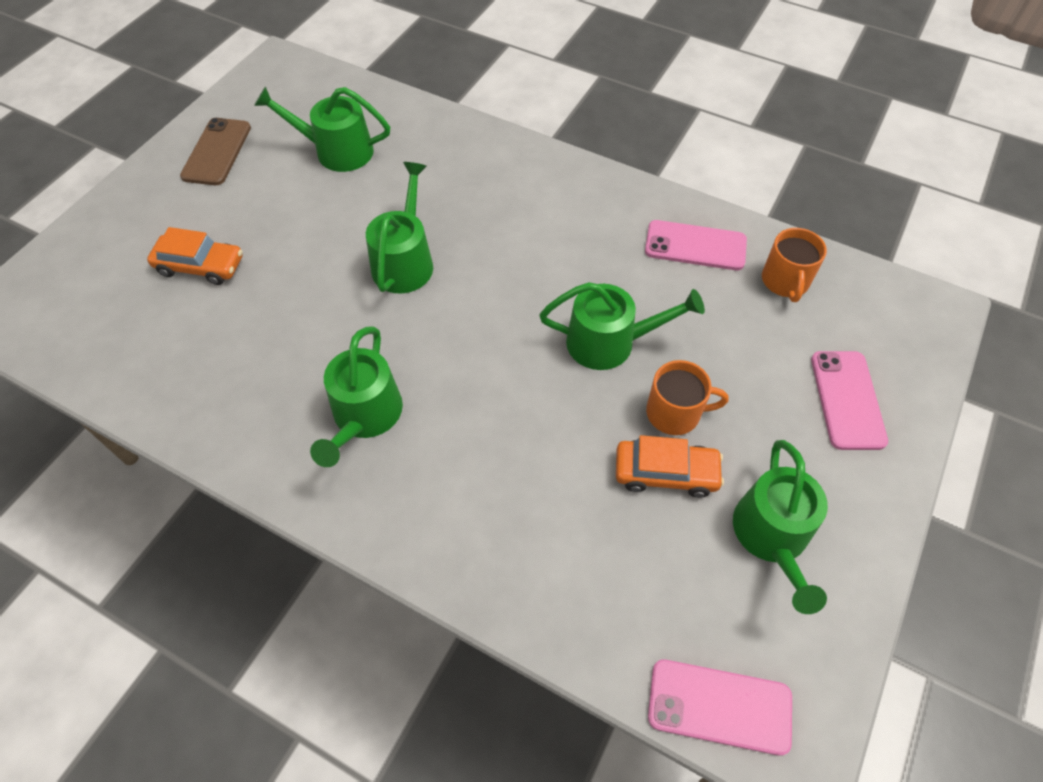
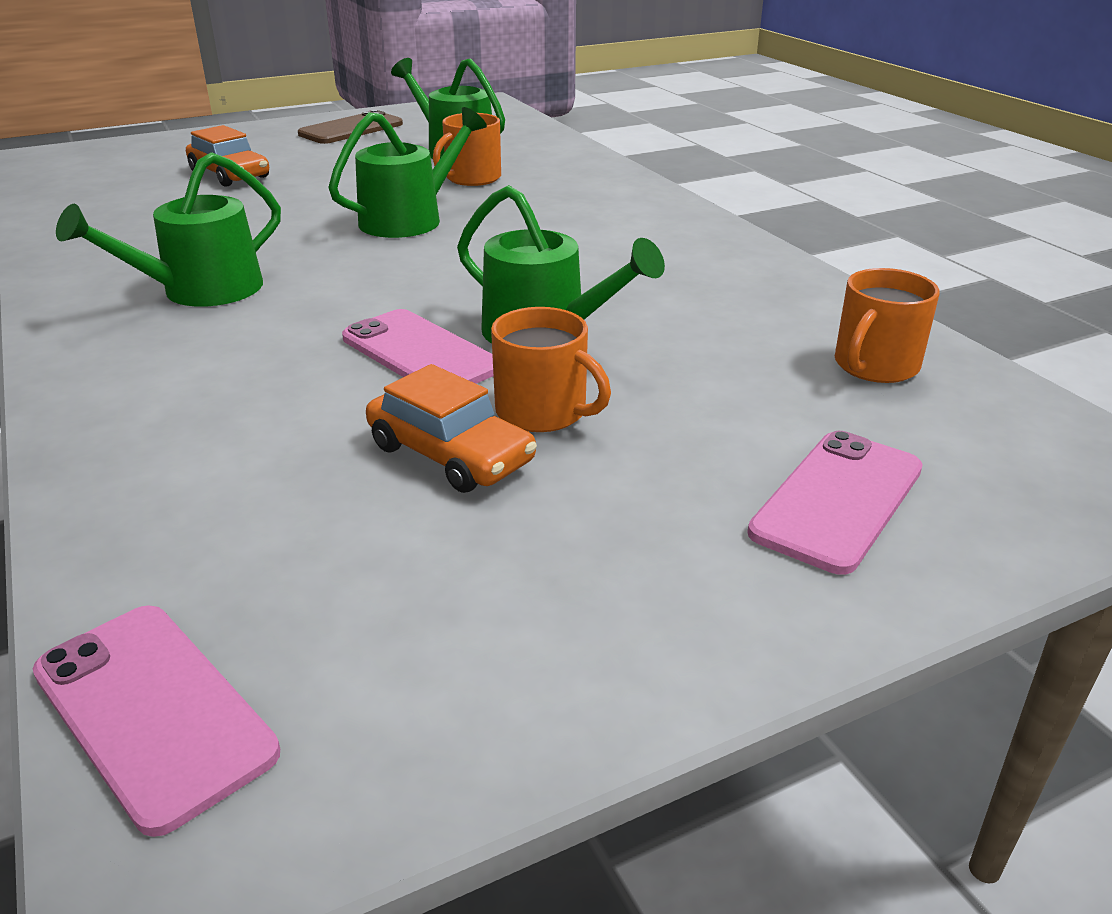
camera: 35 degrees right, 25 degrees down
(389, 185) = (472, 178): none -> orange mug
(695, 246) = (773, 302): pink phone -> pink phone (420, 353)
(772, 536) = (512, 578): green watering can -> none

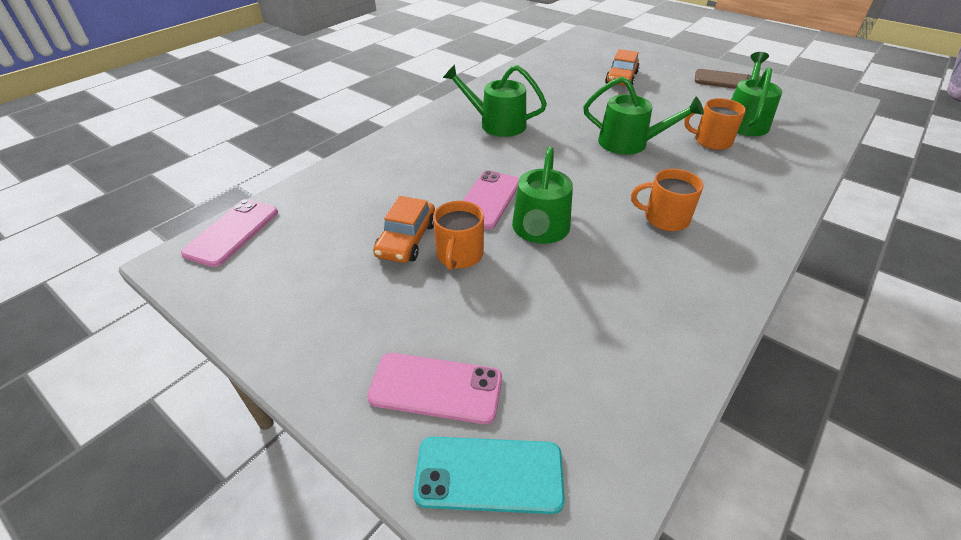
camera: 65 degrees right, 10 degrees up
(875, 366) = (611, 380): orange mug -> orange mug (665, 218)
(1007, 490) = (489, 474): none -> turquoise phone

